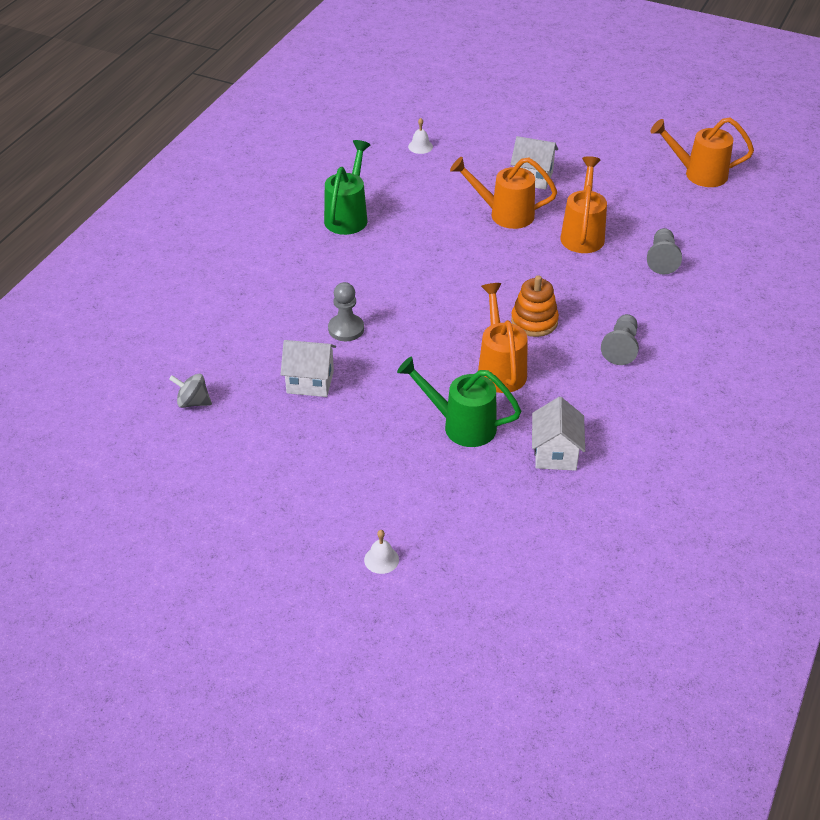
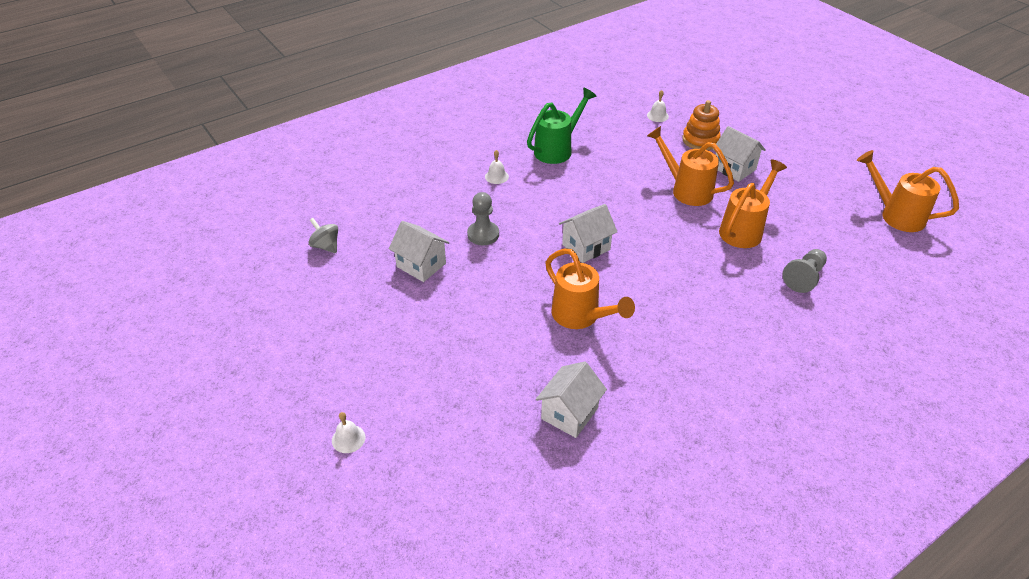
camera: 30 degrees right, 0 degrees up
(309, 266) = (496, 176): none -> white bell
(454, 304) = (586, 247): none -> white house
(461, 425) = (508, 351): green watering can -> none
(500, 369) = (580, 316): orange watering can -> orange watering can turned 120 degrees clockwise
(534, 321) = (642, 287): orange stacking toy -> orange stacking toy (700, 140)
(621, 348) = (704, 342): grey pawn -> none

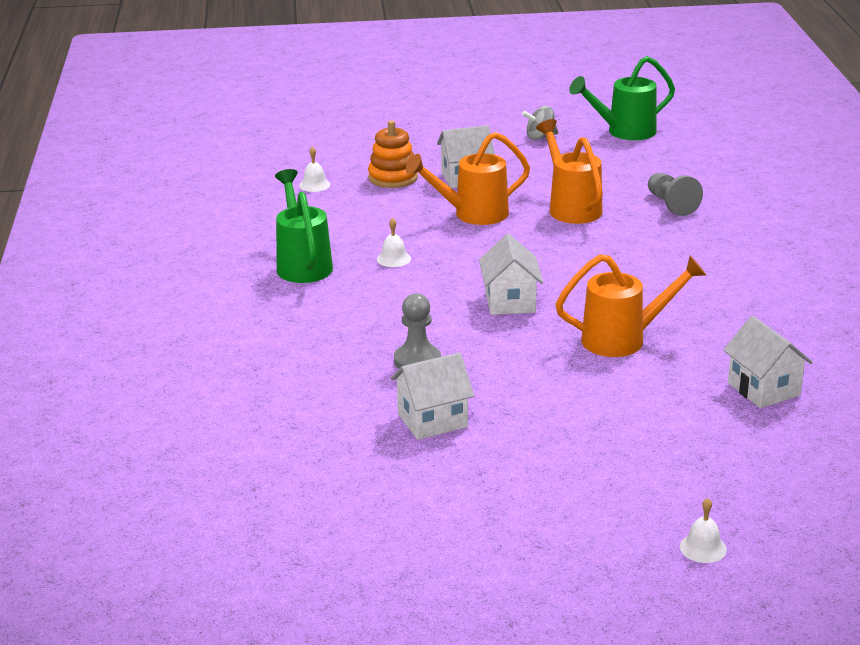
camera: 60 degrees left, 15 degrees down
(326, 246) = (314, 488): grey spinning top -> grey spinning top (540, 137)
(496, 176) = (308, 320): white bell -> white bell (393, 259)
(896, 215) = (624, 132): orange watering can -> green watering can

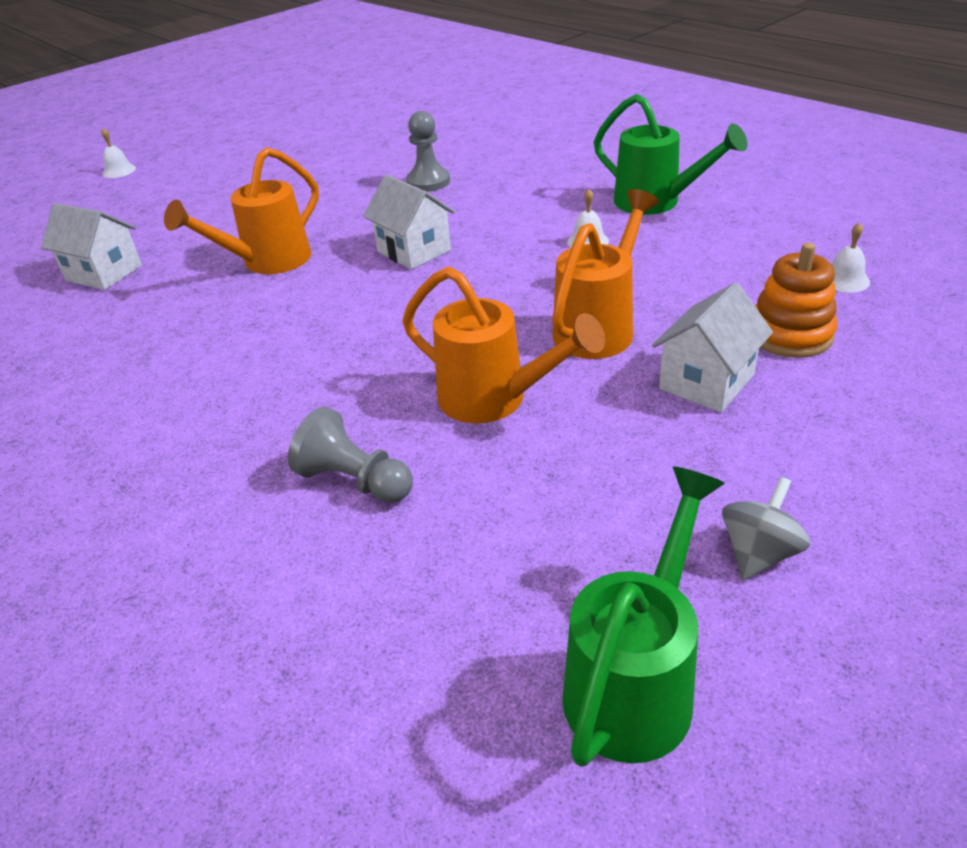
camera: 145 degrees right, 10 degrees up
(432, 420) = (365, 159): white house -> none

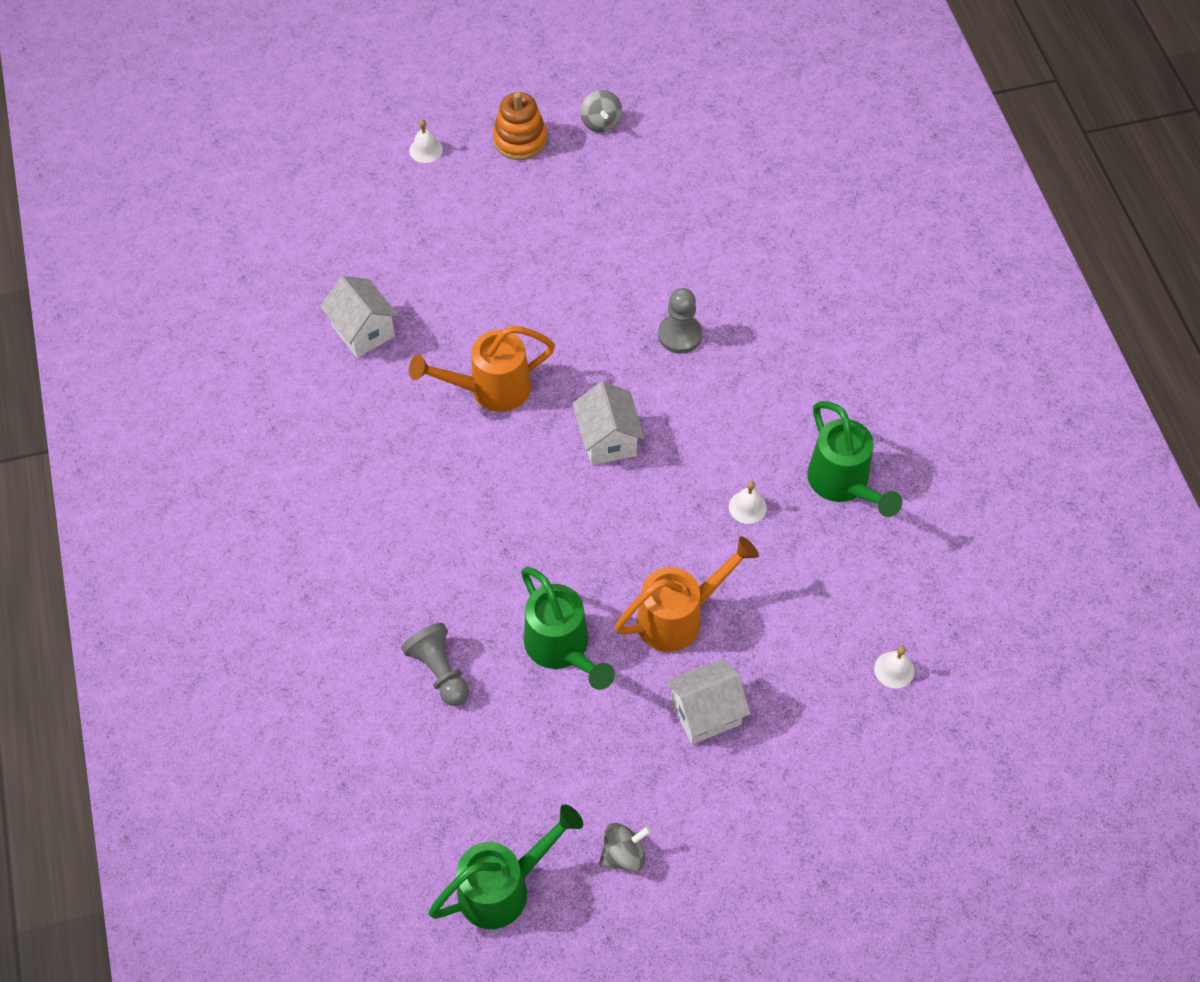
camera: 25 degrees right, 20 degrees up
(271, 121) = (601, 123): none -> grey spinning top
(494, 400) = (562, 649): orange watering can -> green watering can
(790, 334) = (800, 702): orange stacking toy -> orange stacking toy (520, 140)

